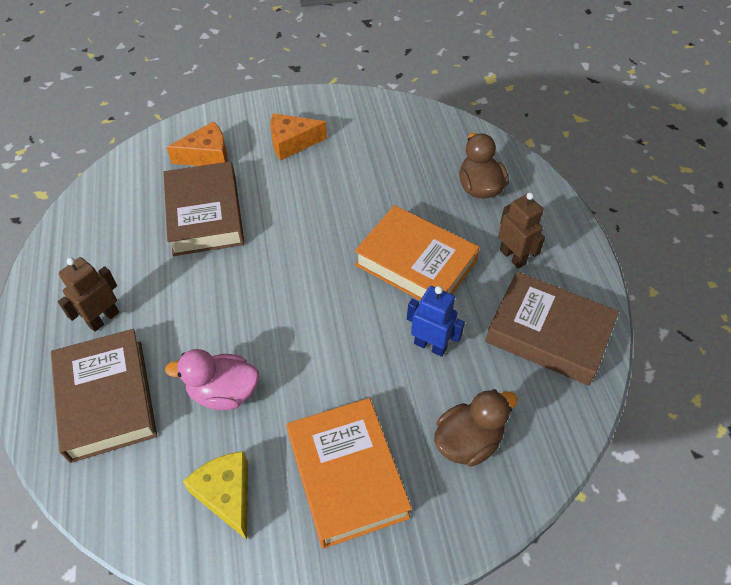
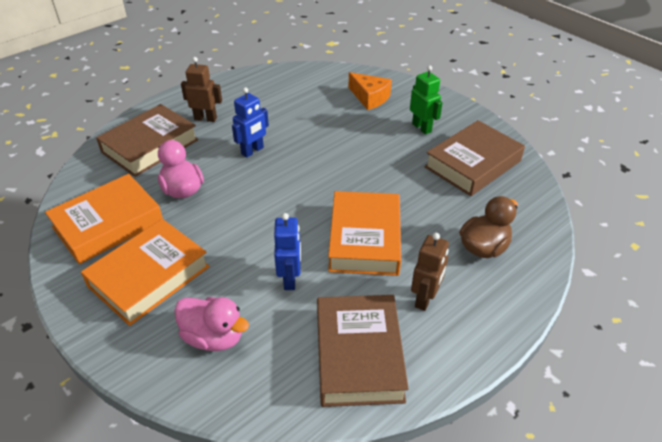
camera: 60 degrees right, 10 degrees down
(205, 215) = (318, 119): brown book -> brown book (473, 164)
(209, 296) = (252, 151): none -> blue robot
(227, 495) = (108, 224): yellow cheese -> orange book
(292, 143) = (422, 128): orange cheese -> green robot
(468, 441) = (214, 337): brown duck -> pink duck

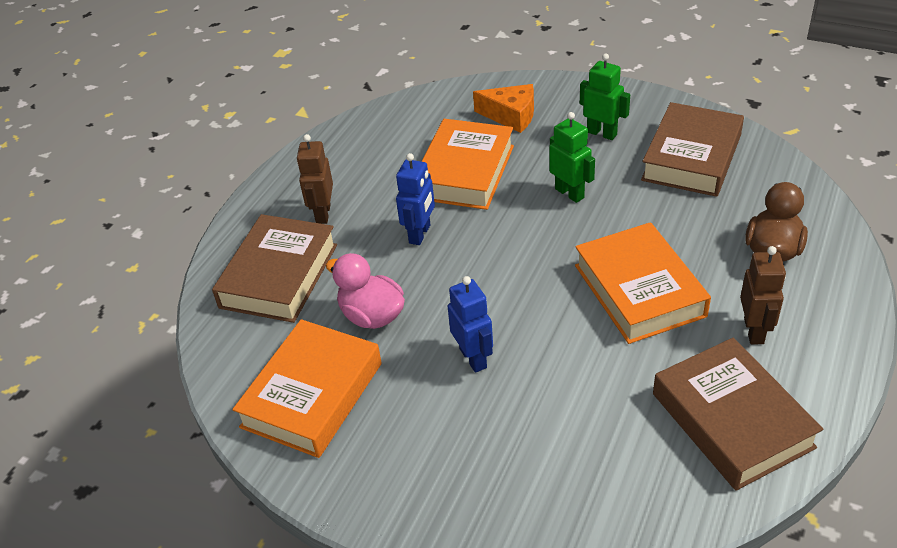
camera: 20 degrees left, 0 degrees up
(149, 276) = (422, 435): orange book -> orange book (465, 172)
(205, 118) = (323, 214): brown robot -> brown robot turned 75 degrees counterclockwise
(214, 337) = (558, 470): pink duck -> none
(290, 279) = (592, 369): blue robot -> blue robot (473, 358)
(369, 158) = (569, 193): none -> green robot

